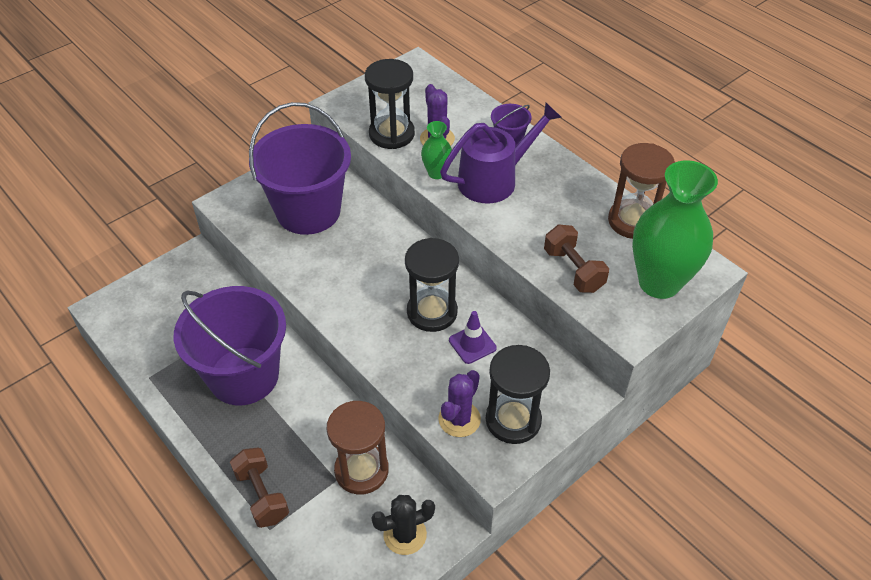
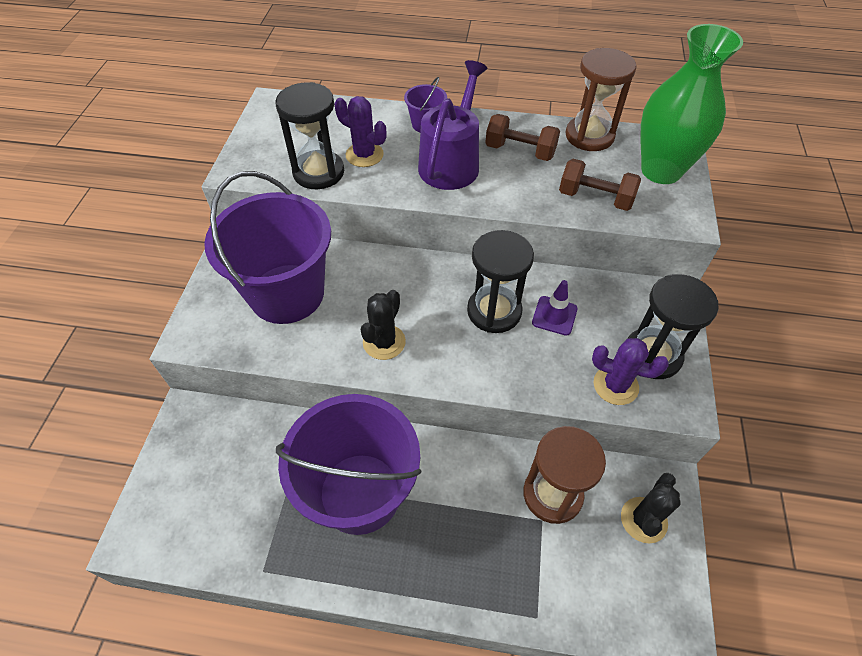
camera: 40 degrees left, 5 degrees up
(262, 495) = (497, 592): brown dumbbell -> brown dumbbell (520, 151)
(335, 283) = (384, 342): none -> black cactus
(436, 173) = (397, 184): green vase -> none
(459, 419) = (615, 385): purple cactus -> purple cactus turned 60 degrees counterclockwise

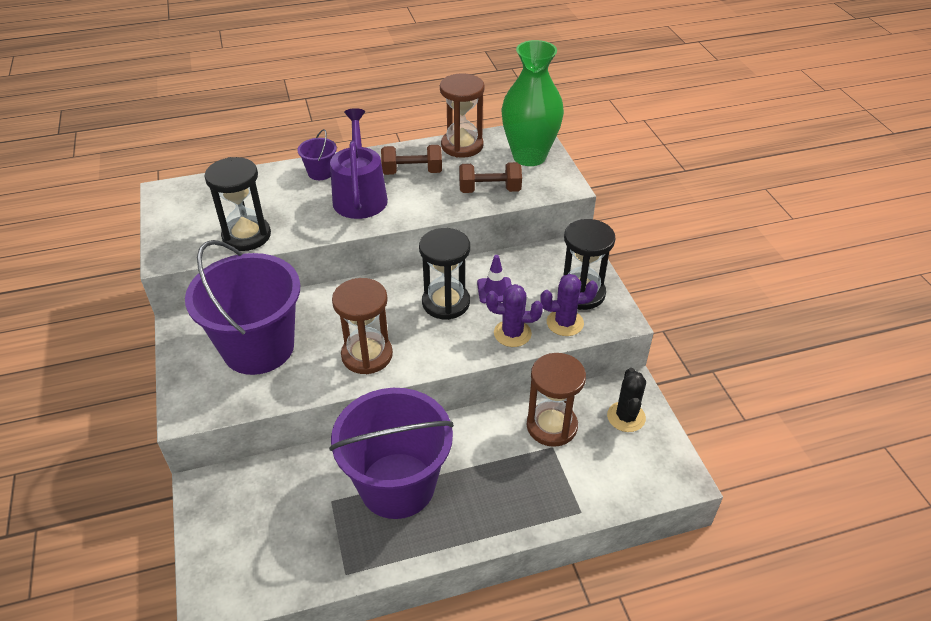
camera: 25 degrees left, 10 degrees down
(364, 155) = (280, 211): purple cactus -> purple cactus (512, 333)
(384, 342) = (367, 355): black cactus -> brown hourglass

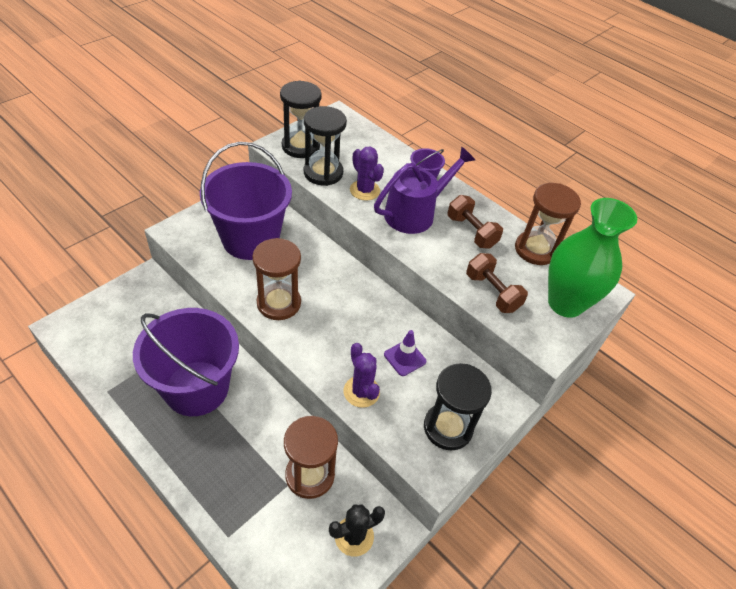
camera: 55 degrees right, 5 degrees up
(446, 303) = (366, 329): black hourglass -> black hourglass (300, 146)
(565, 323) = (400, 428): purple cactus -> purple cactus (364, 190)

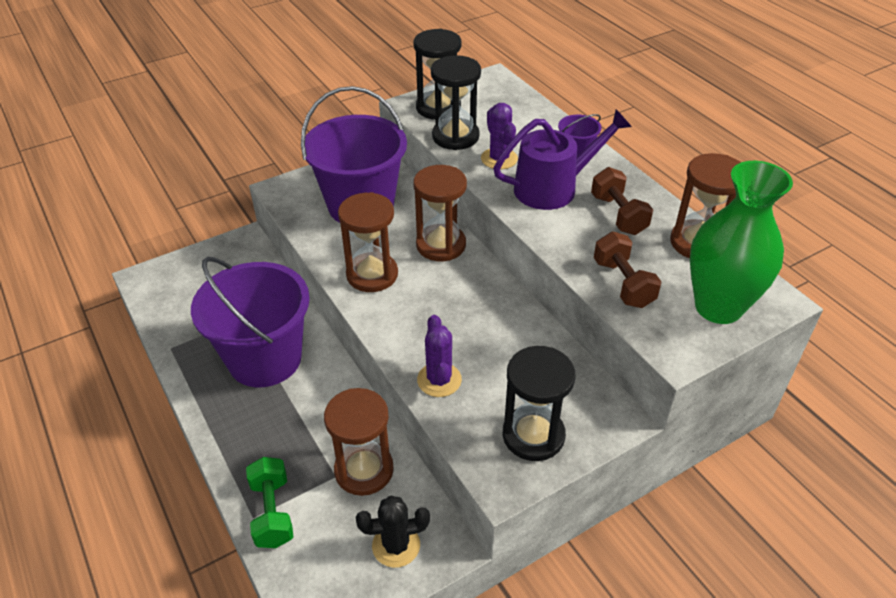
camera: 20 degrees right, 5 degrees down
(243, 529) = (272, 512): none -> green dumbbell
(328, 268) = (441, 245): none -> brown hourglass
(405, 358) = (503, 351): purple traffic cone -> none

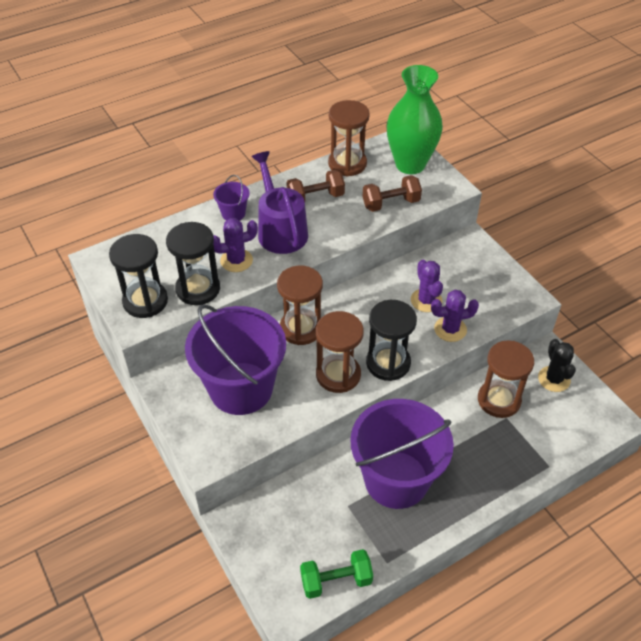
camera: 90 degrees left, 5 degrees up
(272, 512) = (543, 454): green dumbbell -> green dumbbell (336, 581)
(490, 358) = (426, 300): none -> purple cactus
(533, 435) = (491, 281): black hourglass -> black hourglass (388, 363)

